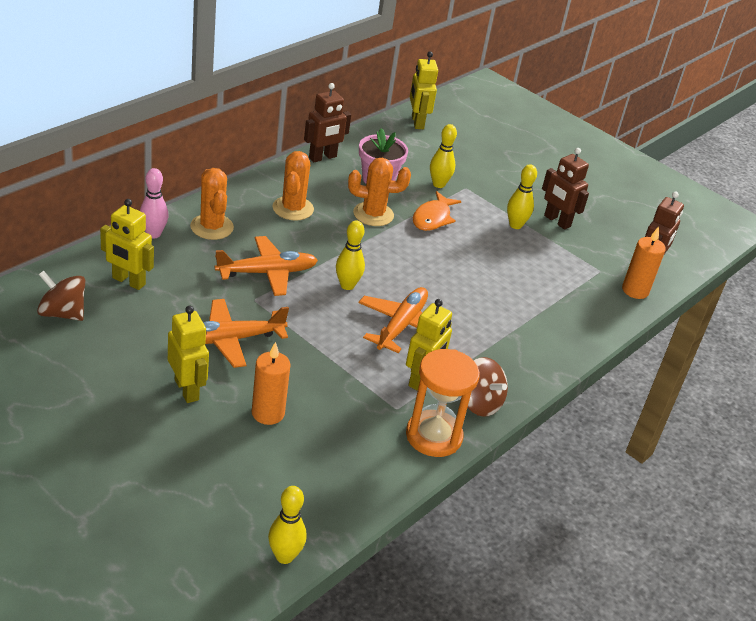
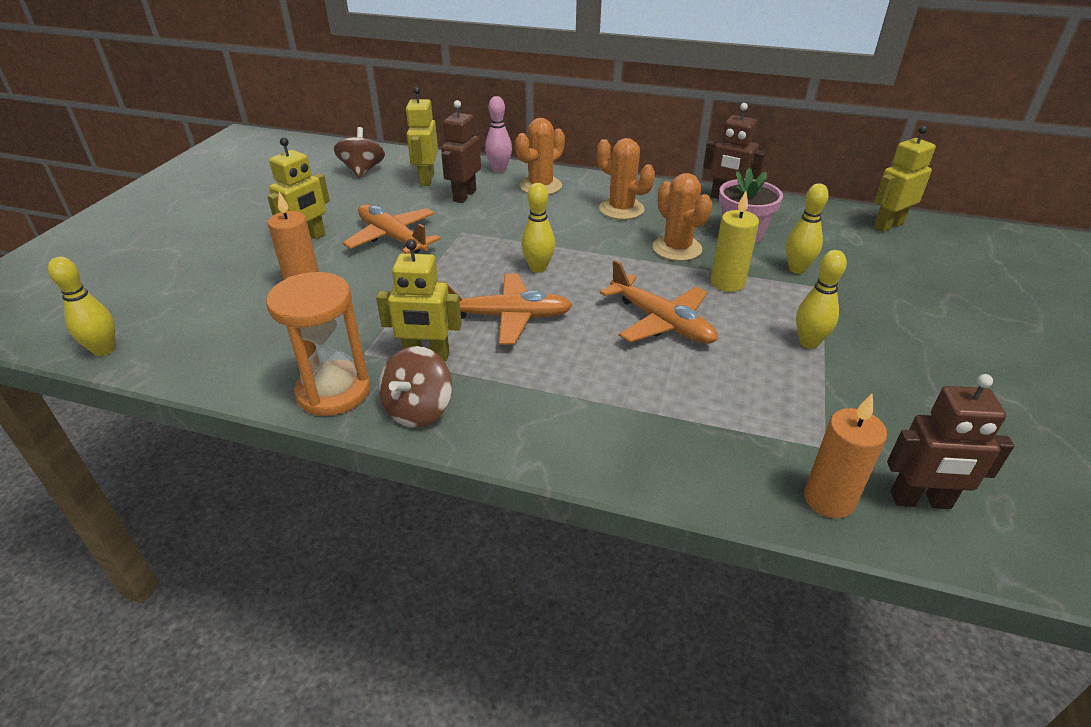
camera: 70 degrees right, 0 degrees up
(267, 273) = (507, 226): orange plane -> orange plane (660, 322)
(293, 208) = (621, 209): orange cactus -> orange cactus turned 60 degrees clockwise
(433, 218) = (727, 283): orange fish -> yellow candle
(557, 221) = (875, 374): brown robot -> brown robot (464, 196)

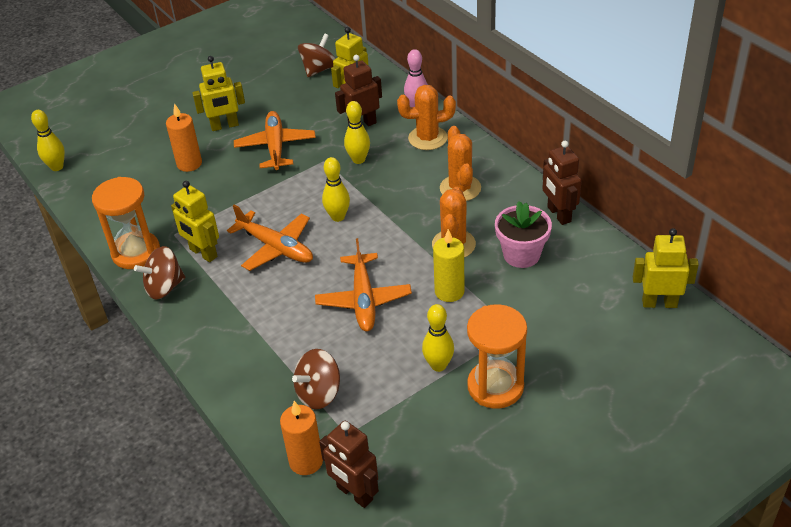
camera: 40 degrees right, 5 degrees up
(741, 424) = (319, 393): none -> brown spinning top
(797, 269) = (518, 305): yellow bowling pin -> yellow bowling pin (358, 159)
(878, 335) = (495, 386): none -> orange hourglass

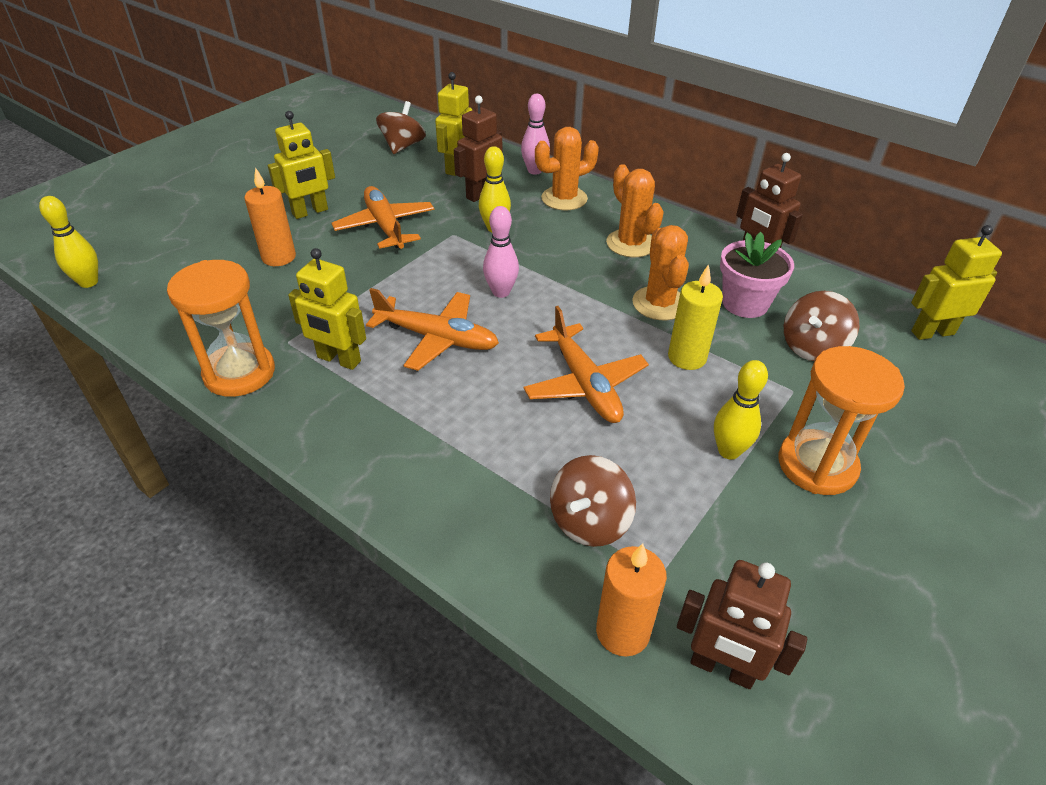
camera: 20 degrees left, 0 degrees up
(164, 287) = (298, 412): brown spinning top -> brown spinning top (812, 347)
(338, 217) = (501, 292): yellow bowling pin -> pink bowling pin

